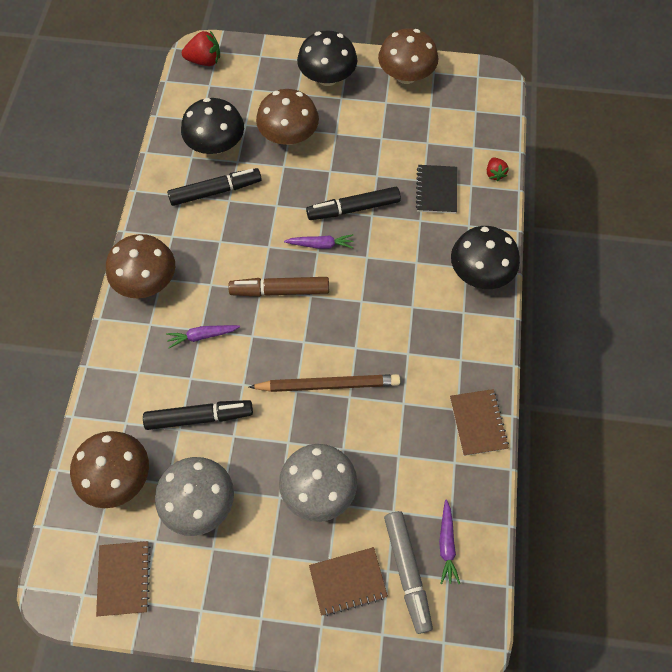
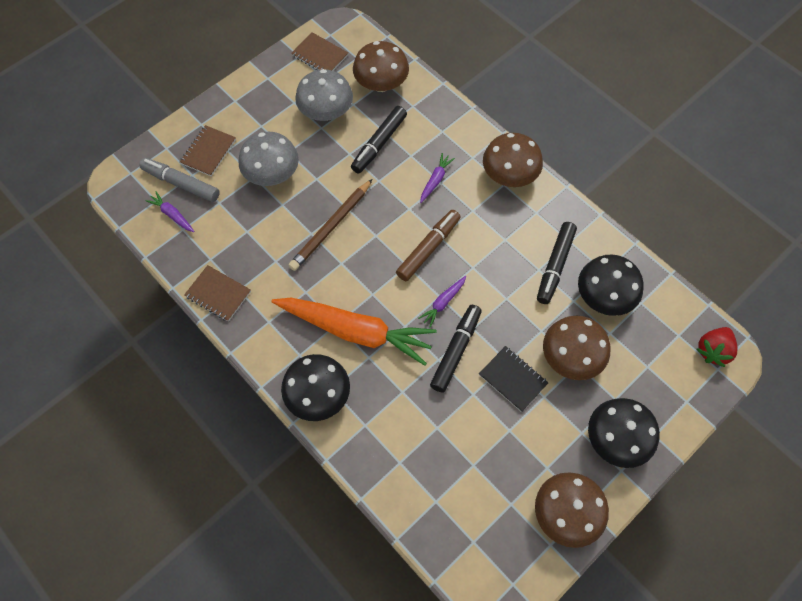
camera: 130 degrees right, 0 degrees up
(405, 287) = (356, 331): none -> orange carrot
(436, 190) = (418, 429): black notebook -> black notebook (512, 379)
(494, 174) = (393, 493): red strawberry -> none

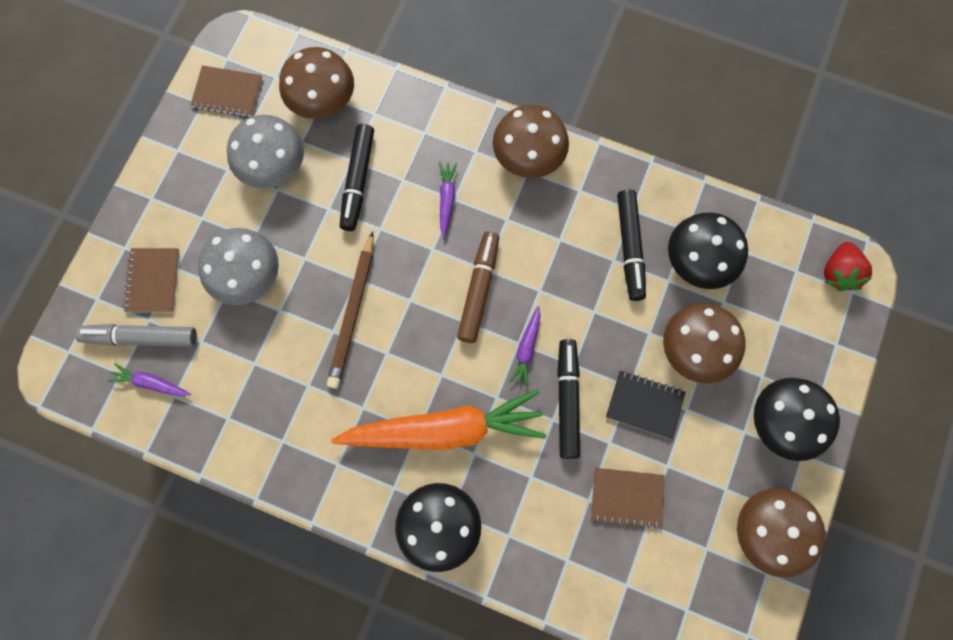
camera: 25 degrees left, 10 degrees up
(218, 294) = (260, 458): brown notebook -> brown notebook (627, 497)

